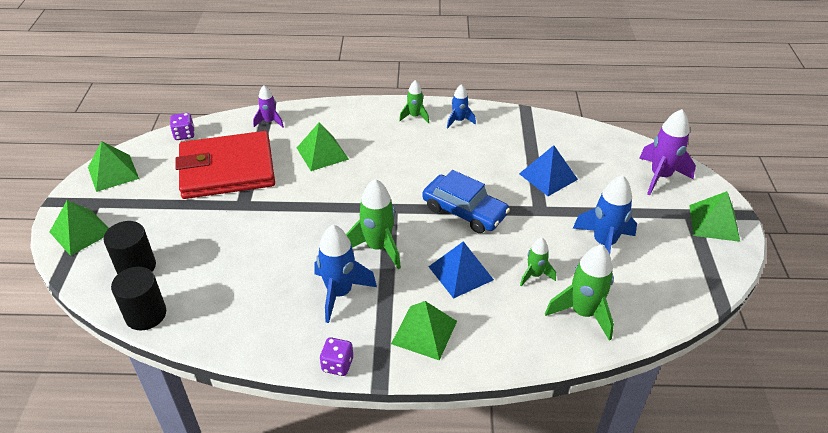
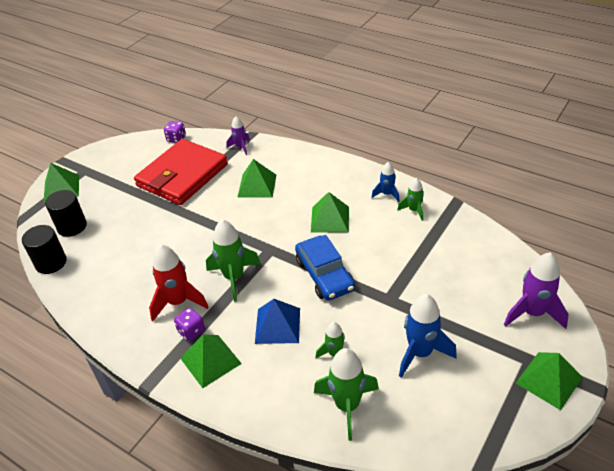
camera: 35 degrees right, 0 degrees up
(113, 172) = (112, 152): green pyramid -> green pyramid (330, 219)
(227, 169) = (182, 175): red wallet -> red wallet turned 75 degrees counterclockwise
(337, 365) = (132, 356): purple dice -> purple dice (191, 331)
(339, 293) = (178, 302): blue rocket -> red rocket
(414, 116) = (353, 178): green rocket -> green rocket (414, 210)
(548, 176) = (423, 272): blue pyramid -> none

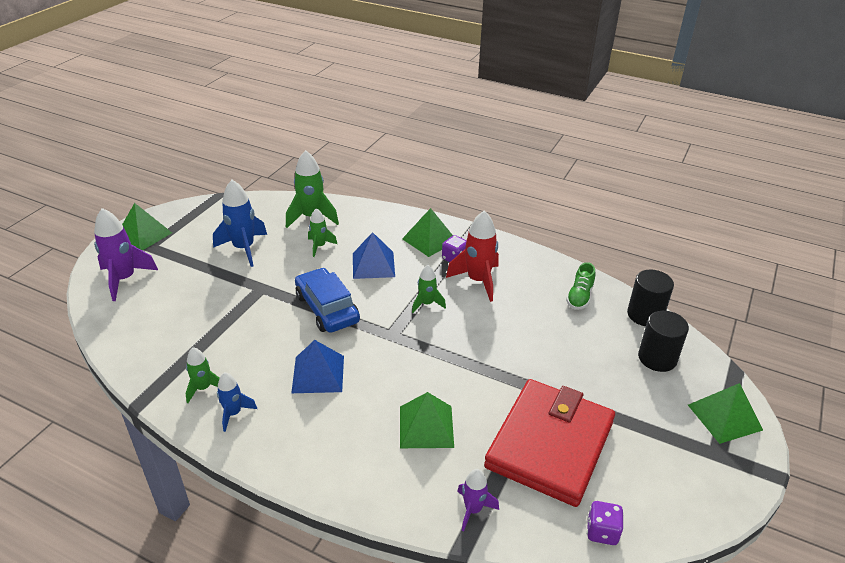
camera: 170 degrees right, 5 degrees down
(94, 282) = (579, 297): none -> green shoe
(234, 277) = (427, 304): green rocket -> green rocket, size x0.57
(330, 219) = (318, 374): green pyramid -> blue pyramid

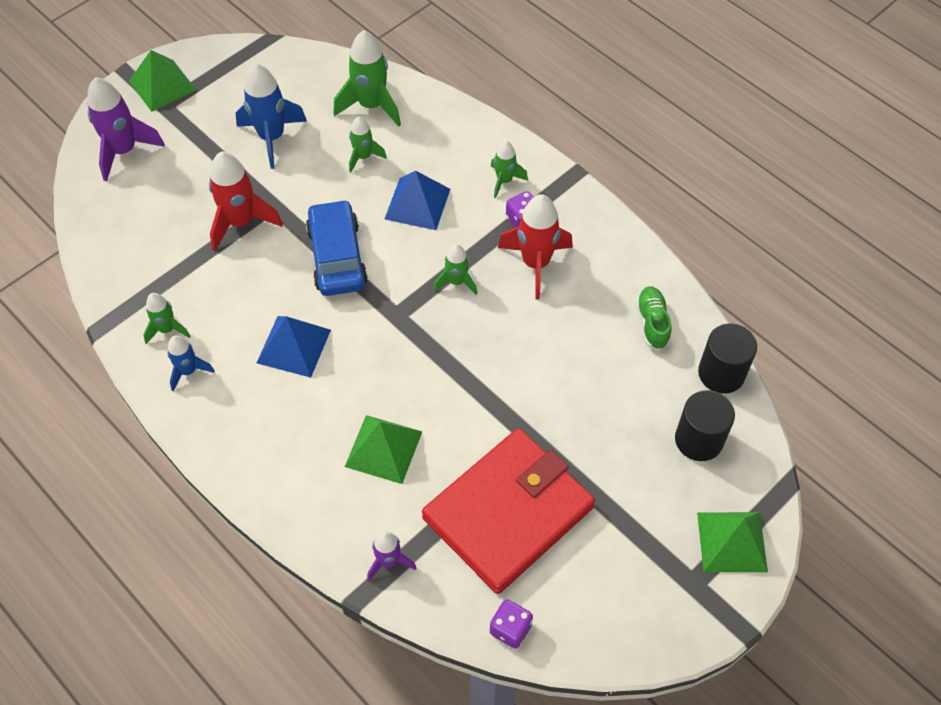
camera: 20 degrees right, 20 degrees up
(240, 303) = (241, 222): none -> red rocket
(429, 240) = (504, 181): green pyramid -> green rocket
(579, 297) = (652, 323): green shoe -> green shoe turned 135 degrees clockwise

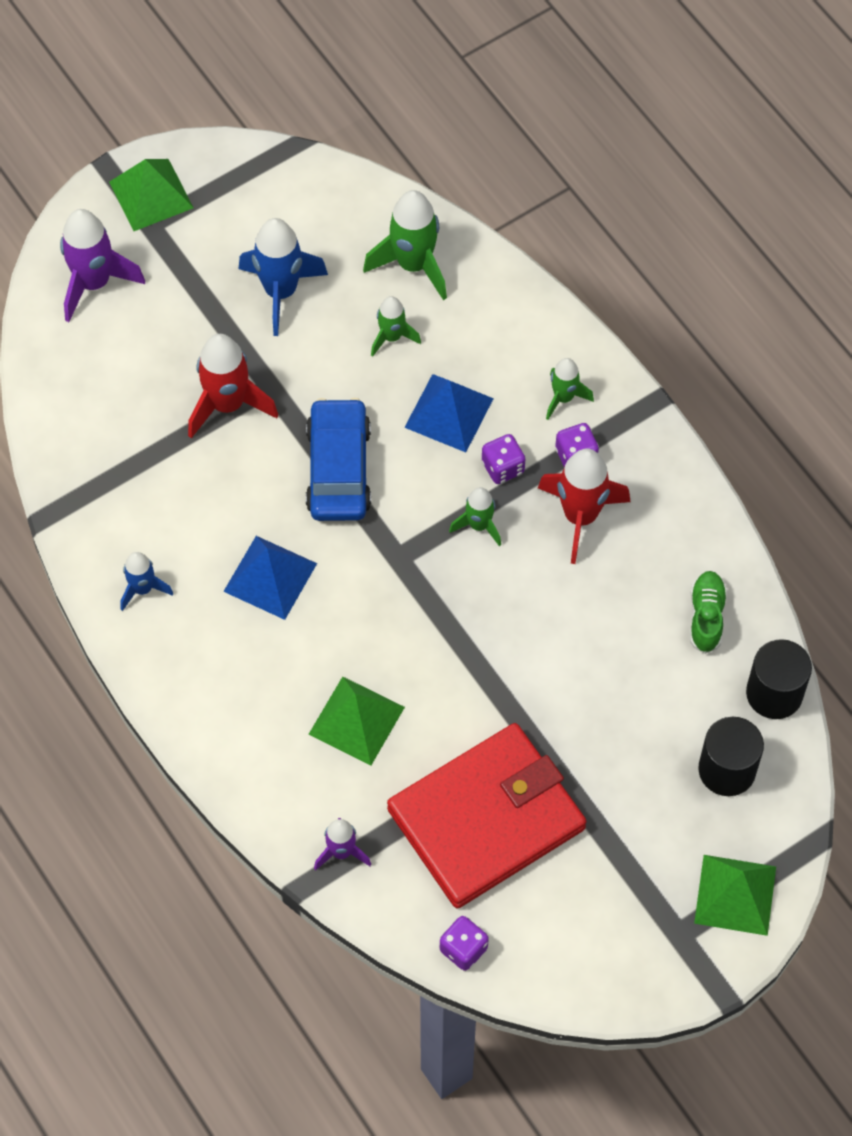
camera: 10 degrees right, 5 degrees up
(167, 329) = (123, 532): green rocket -> none
(467, 237) = (503, 467): none -> purple dice

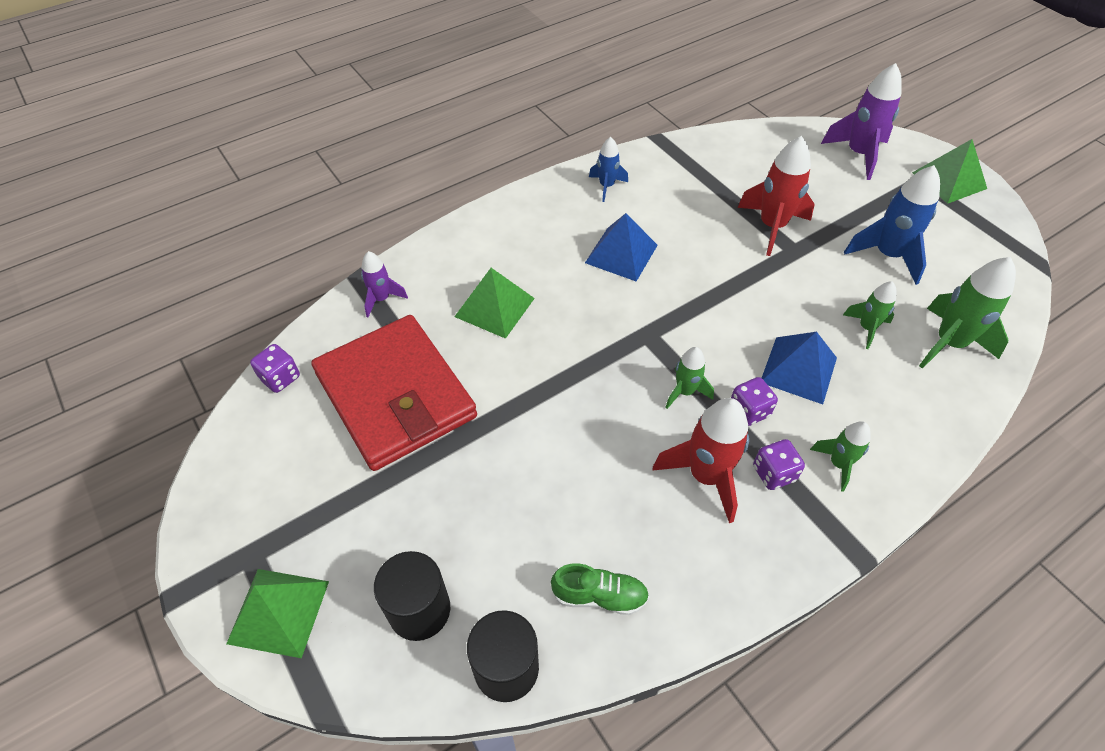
camera: 90 degrees right, 10 degrees down
(339, 469) = (726, 294): blue car -> none

